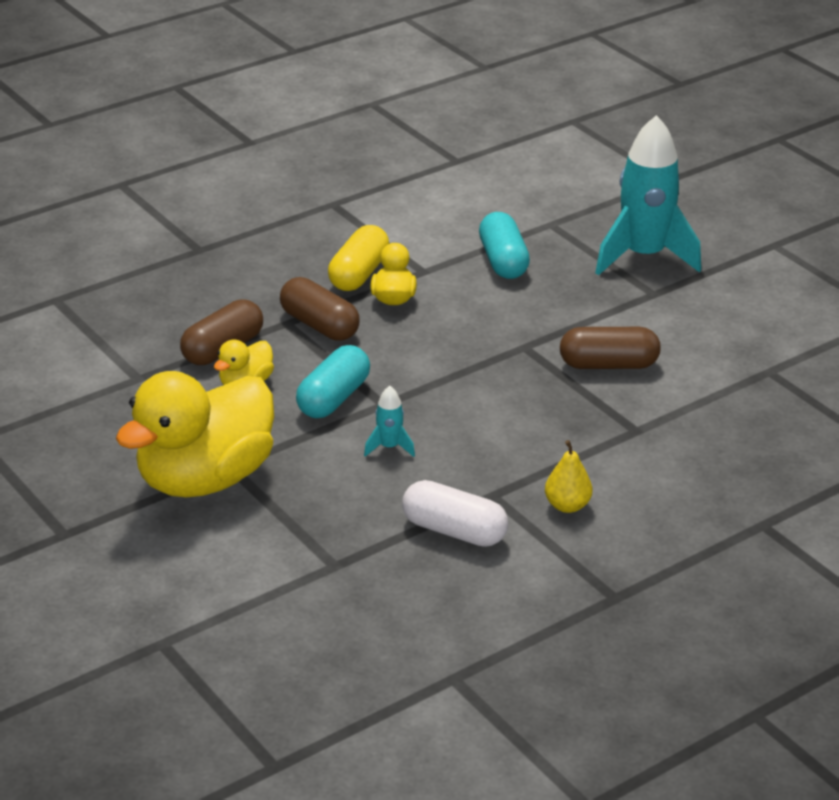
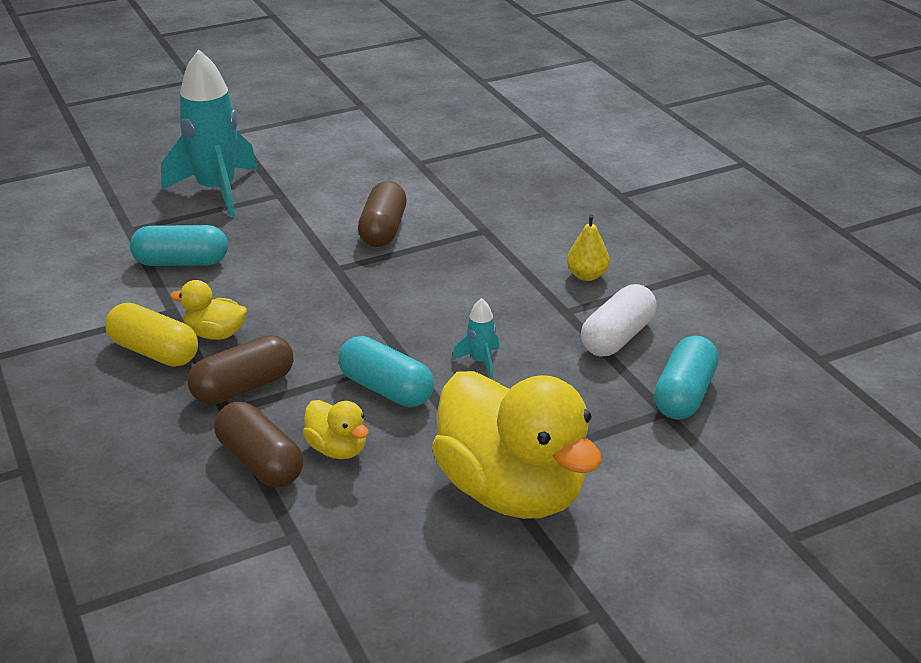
camera: 80 degrees left, 0 degrees up
(364, 578) = (684, 395): none -> turquoise capsule

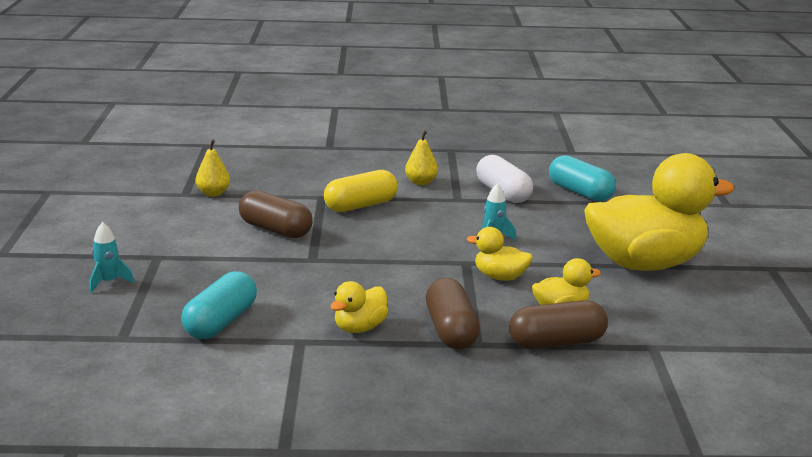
camera: 65 degrees left, 10 degrees down
(154, 352) = (360, 360): yellow capsule -> yellow capsule (361, 205)
(217, 191) = (109, 282): turquoise rocket -> turquoise rocket, size x0.42
(386, 389) = (500, 277): turquoise capsule -> yellow duck
(433, 174) = (213, 193): none -> yellow pear

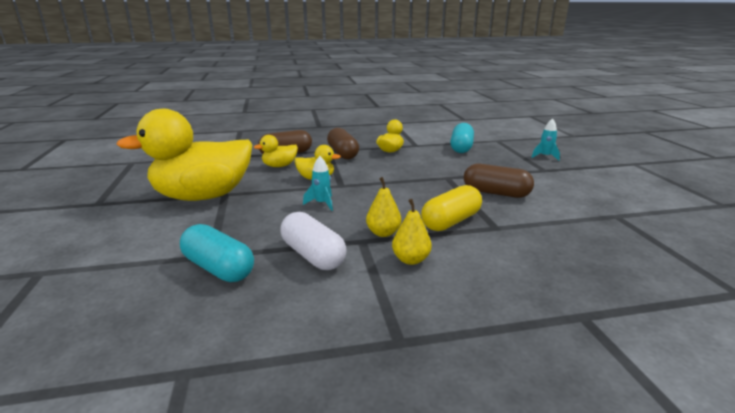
camera: 170 degrees right, 0 degrees up
(213, 193) = (594, 219): yellow pear -> yellow pear (383, 233)

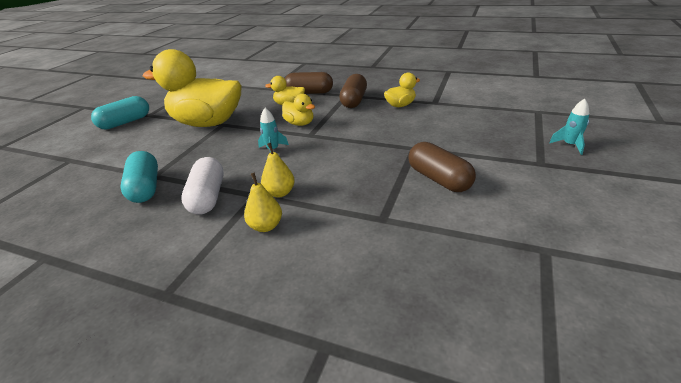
camera: 35 degrees right, 10 degrees up
(451, 221) = (349, 199): yellow capsule -> none
(461, 147) = (479, 114): turquoise capsule -> turquoise capsule (125, 122)

